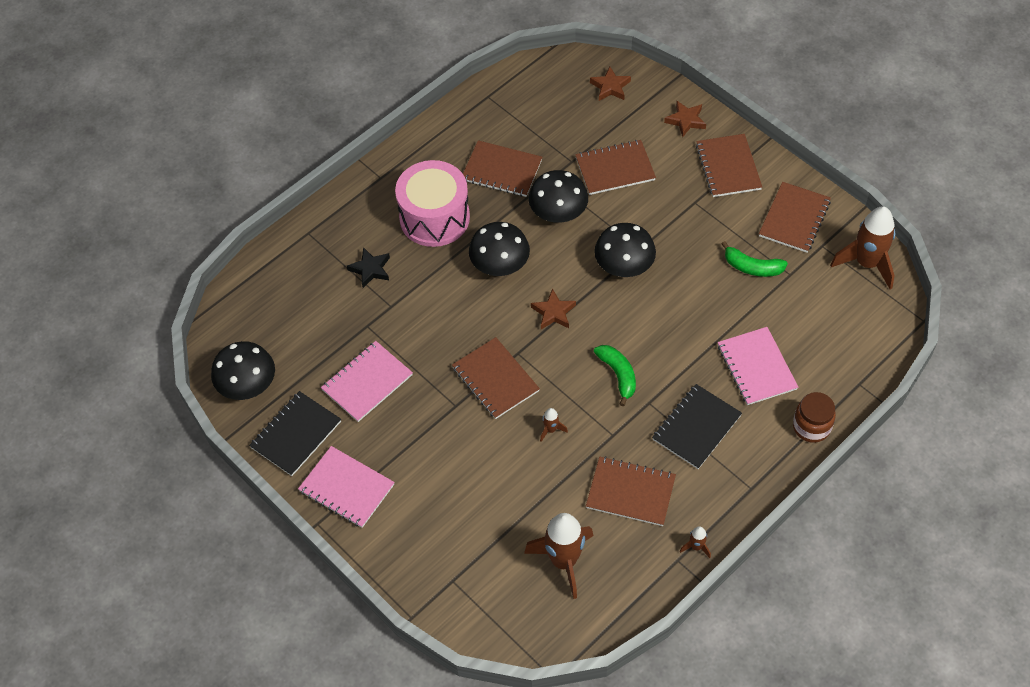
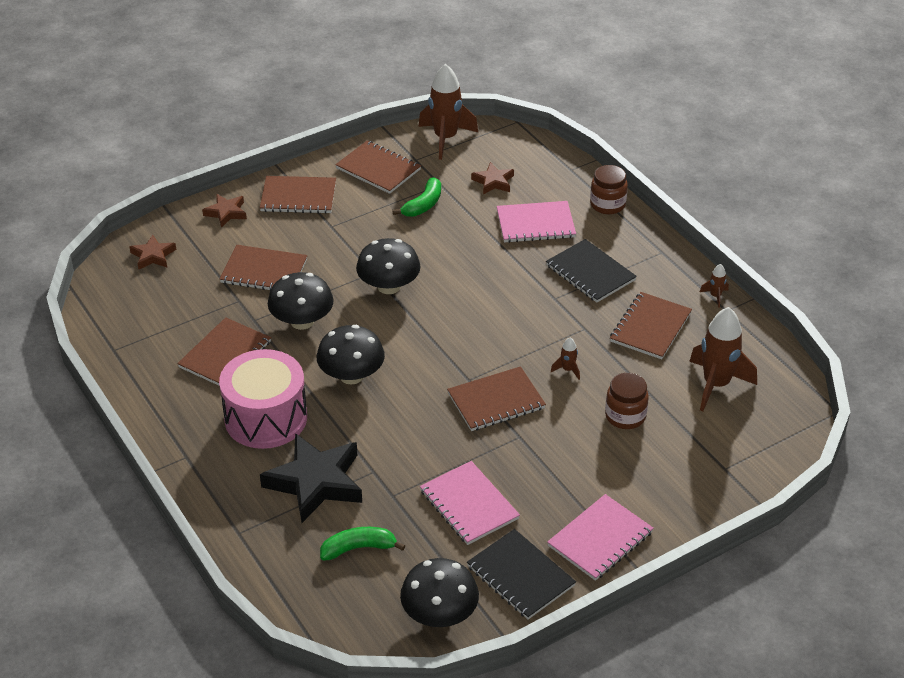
camera: 80 degrees left, 15 degrees down
(370, 269) = (316, 482): black star -> black star, size x1.96
(501, 487) = (625, 416): none -> brown jar
(553, 312) = (427, 345): brown star -> brown star (493, 182)
(615, 169) = (264, 271): brown notebook -> brown notebook turned 75 degrees counterclockwise
(618, 375) = (517, 313): green banana -> green banana (358, 548)

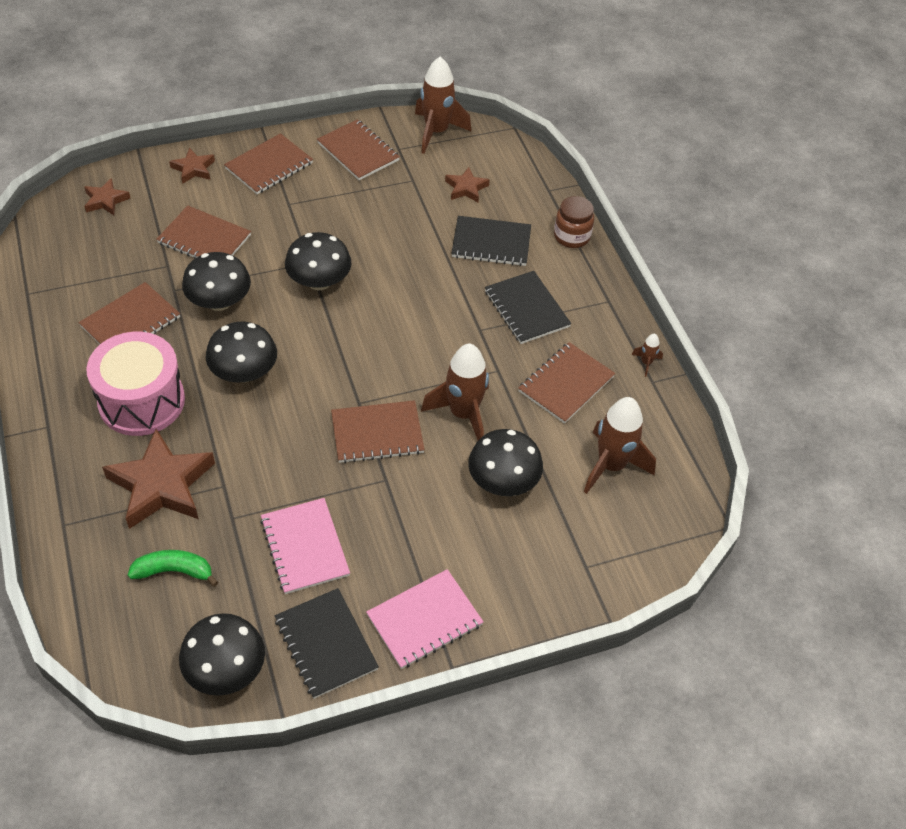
camera: 10 degrees right, 10 degrees up
(298, 197) = (269, 166): brown notebook -> brown notebook turned 60 degrees counterclockwise
(316, 482) = (162, 485): black star -> brown star
(423, 205) = (387, 199): green banana -> none
(535, 224) = (491, 243): pink notebook -> black notebook
(567, 370) = (463, 414): brown rocket -> brown rocket, size x2.31
(625, 416) = (503, 481): brown jar -> black mushroom

